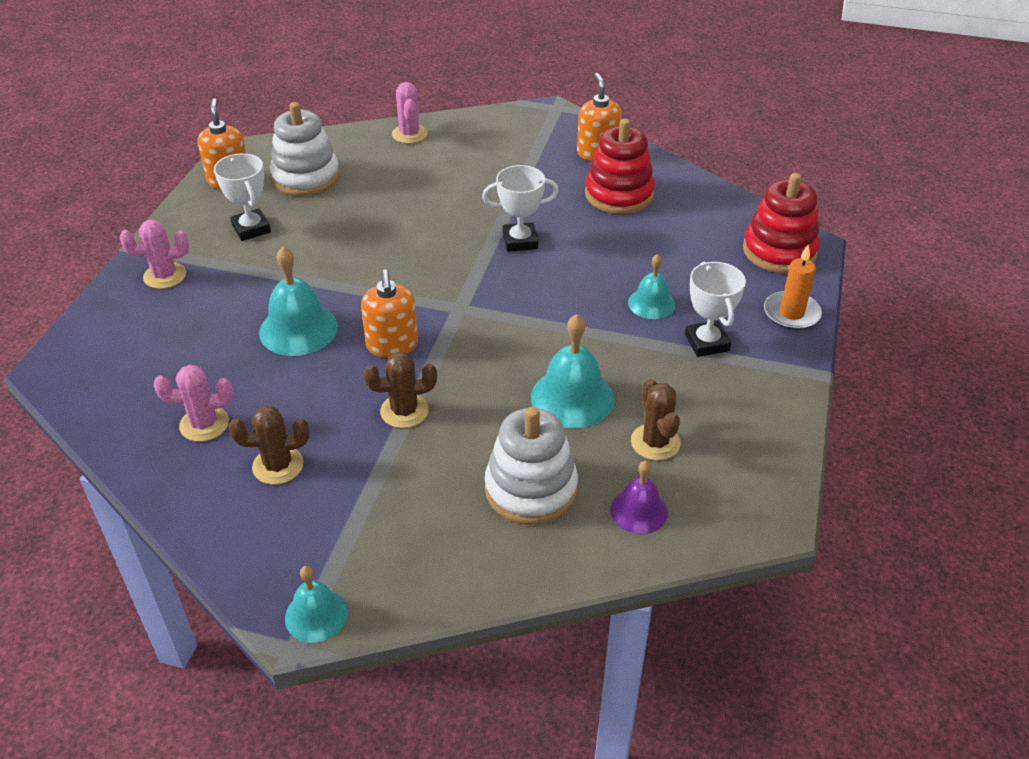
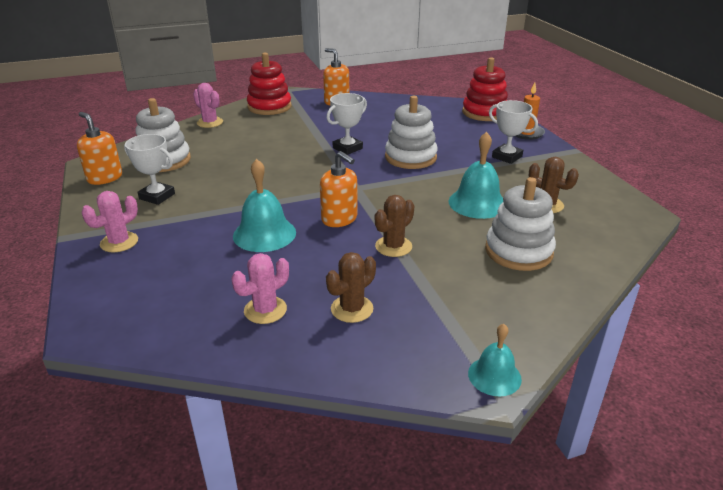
camera: 35 degrees left, 10 degrees down
(579, 289) = (410, 157): none -> white stacking toy
(619, 195) = (373, 114): red stacking toy -> red stacking toy (269, 107)
(639, 511) = (584, 236): purple bell -> none
(651, 303) = (456, 151): turquoise bell -> none

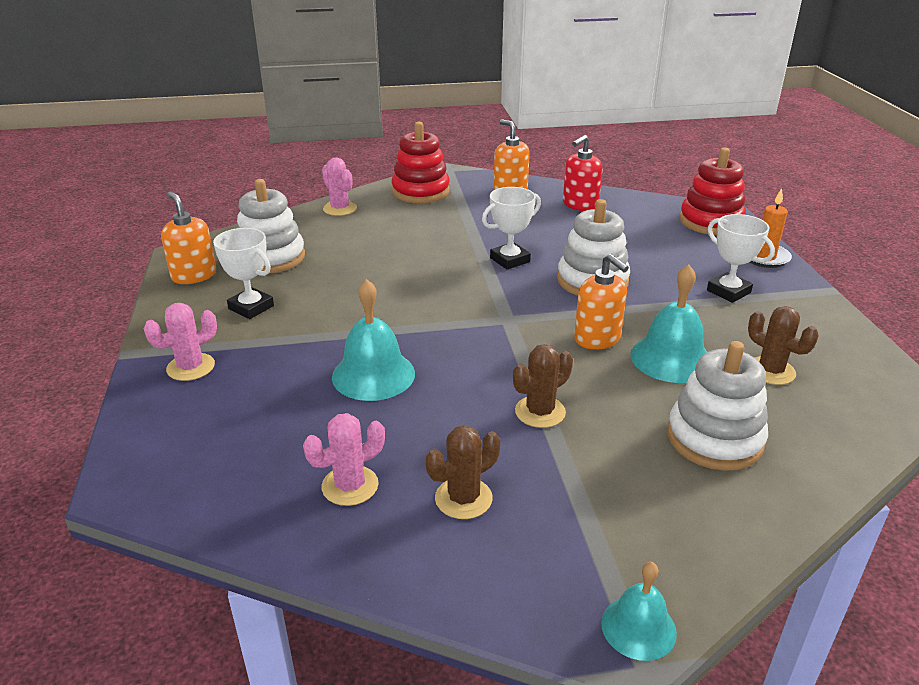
camera: 10 degrees right, 0 degrees up
(339, 219) = (476, 363): orange soap dispenser -> orange soap dispenser (597, 338)
(390, 108) = (580, 205): none -> red soap dispenser

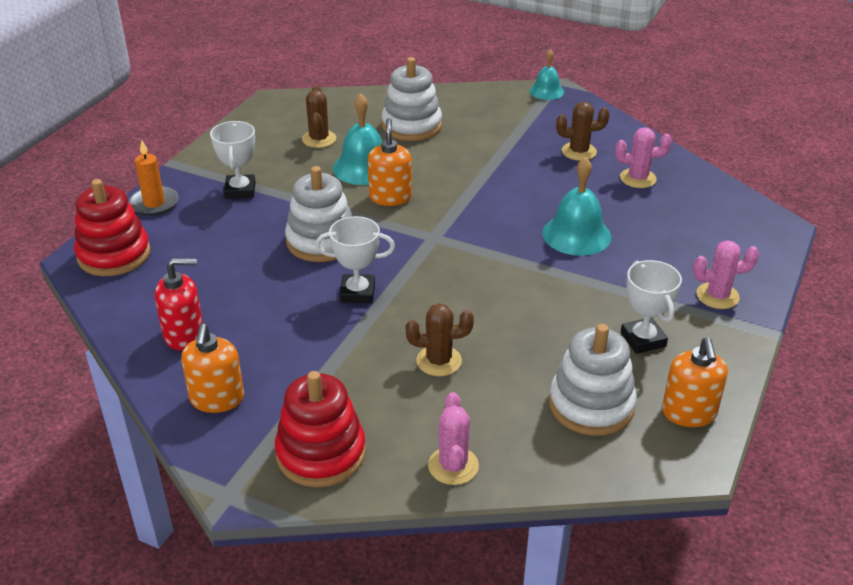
camera: 145 degrees left, 5 degrees up
(540, 412) = (489, 172): brown cactus -> brown cactus (439, 361)

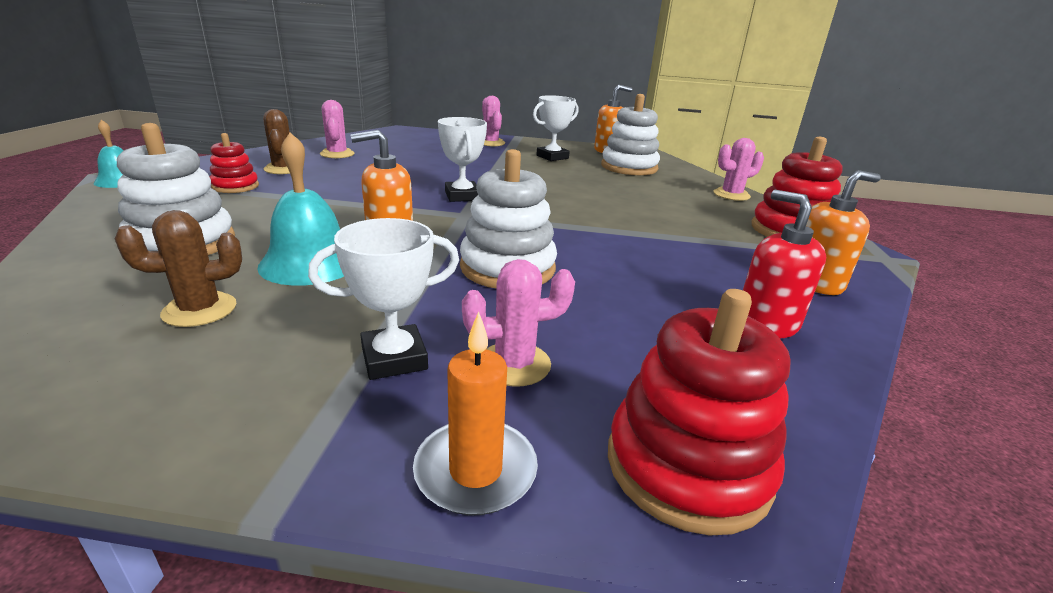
camera: 110 degrees left, 10 degrees down
(212, 224) = (514, 364): none -> pink cactus
(357, 293) = (586, 239): white trophy -> white trophy (462, 196)
(439, 361) = (640, 203): brown cactus -> none
(527, 134) = (235, 186): none -> red stacking toy
(576, 234) = (434, 170): turquoise bell -> none

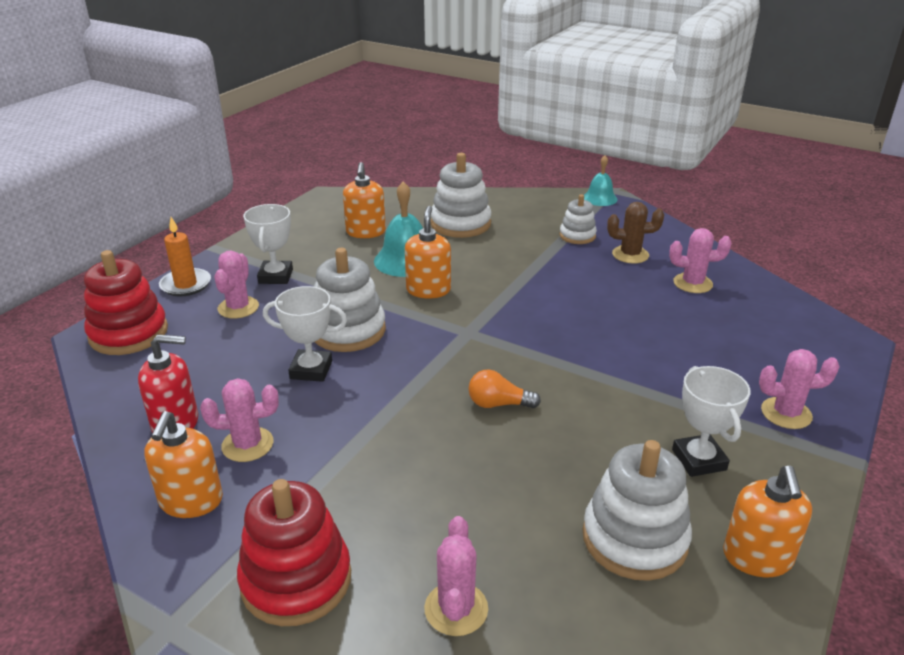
camera: 115 degrees right, 5 degrees up
(200, 310) = (365, 232): brown cactus -> orange soap dispenser
(235, 186) = (577, 236): red stacking toy -> white stacking toy
(462, 196) = (523, 340): white trophy -> white trophy (311, 370)
(557, 198) = (498, 404): none -> orange light bulb
(728, 276) = (247, 444): none -> pink cactus

